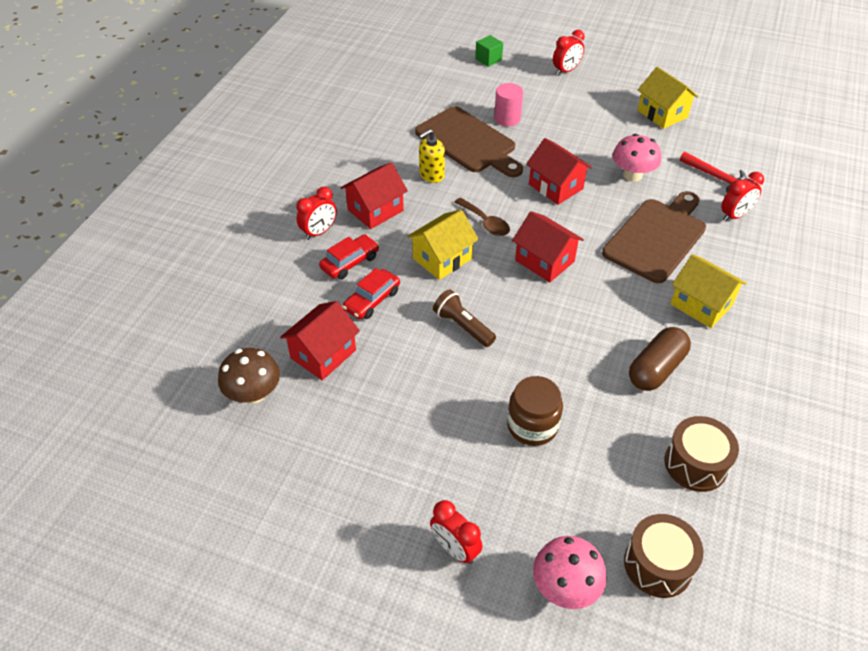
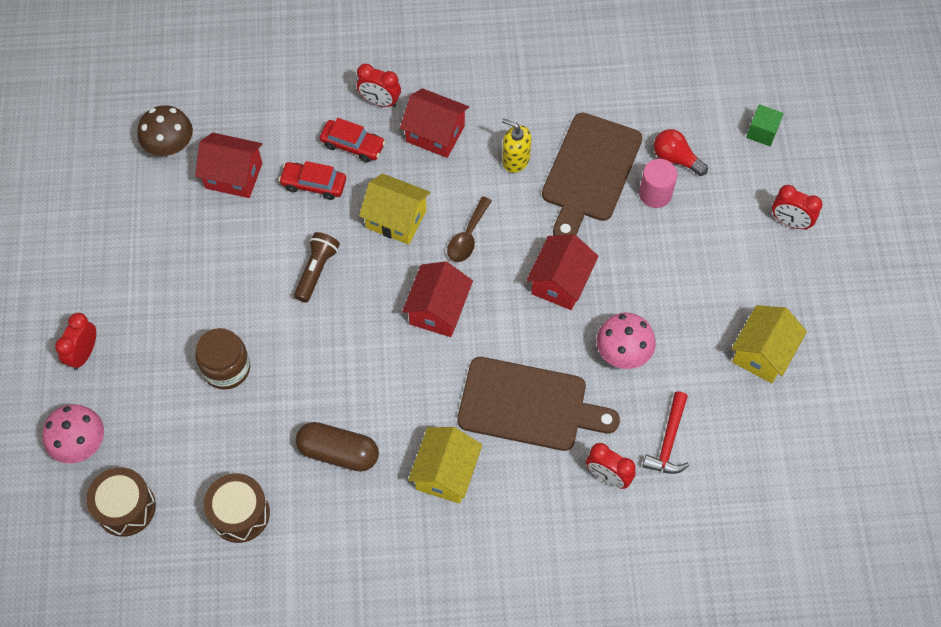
camera: 65 degrees right, 15 degrees up
(484, 100) = (675, 158): none -> red light bulb

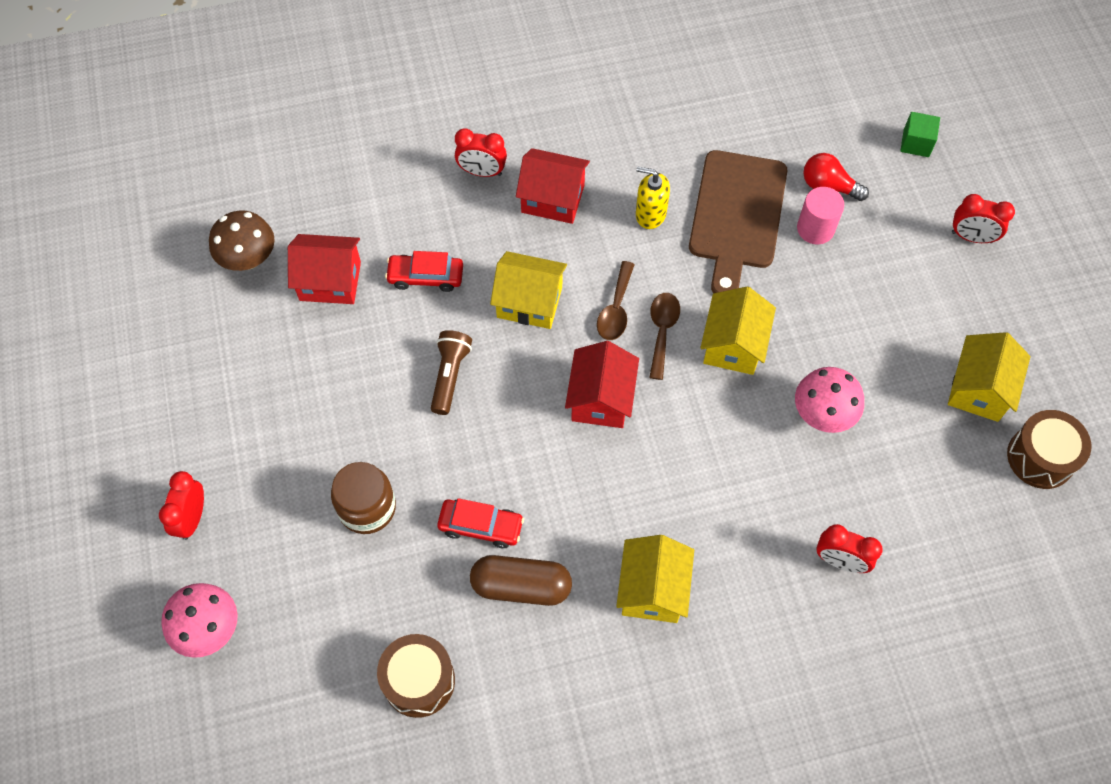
camera: 10 degrees left, 0 degrees up
(126, 507) = (278, 697): brown drum -> brown drum (1040, 457)
(352, 145) = (461, 225): red car -> red car (481, 526)
(502, 261) = (662, 331): none -> brown spoon
(528, 405) = (730, 492): brown cutting board -> none
(560, 282) = (733, 345): red house -> yellow house
(668, 441) = (899, 508): red hammer -> none

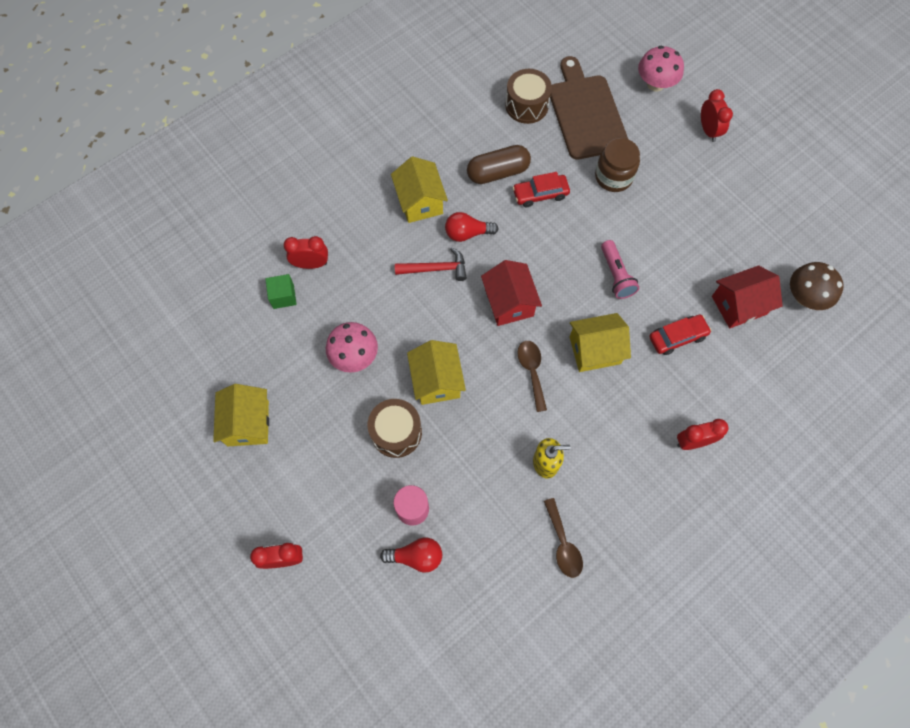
camera: 155 degrees right, 5 degrees up
(449, 376) = (616, 275): brown flashlight -> pink flashlight
(553, 198) = (626, 442): red house -> none
(609, 513) = (467, 233): none -> red light bulb
(662, 331) = (491, 369): brown spoon -> brown spoon (563, 544)
(673, 482) = (436, 269): none -> red hammer
(737, 215) = (478, 493): brown cutting board -> brown cutting board (586, 113)
(916, 143) = (356, 639): green cube -> green cube (283, 296)
(1040, 457) = (193, 389): brown drum -> brown drum (396, 432)

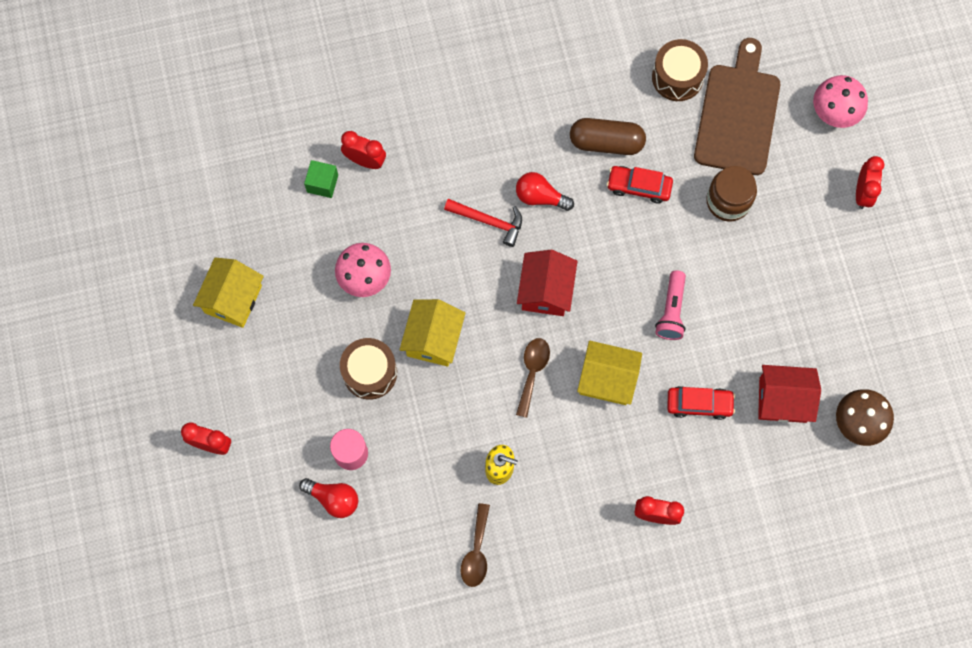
camera: 25 degrees right, 5 degrees up
(420, 202) = (508, 140): yellow house -> none

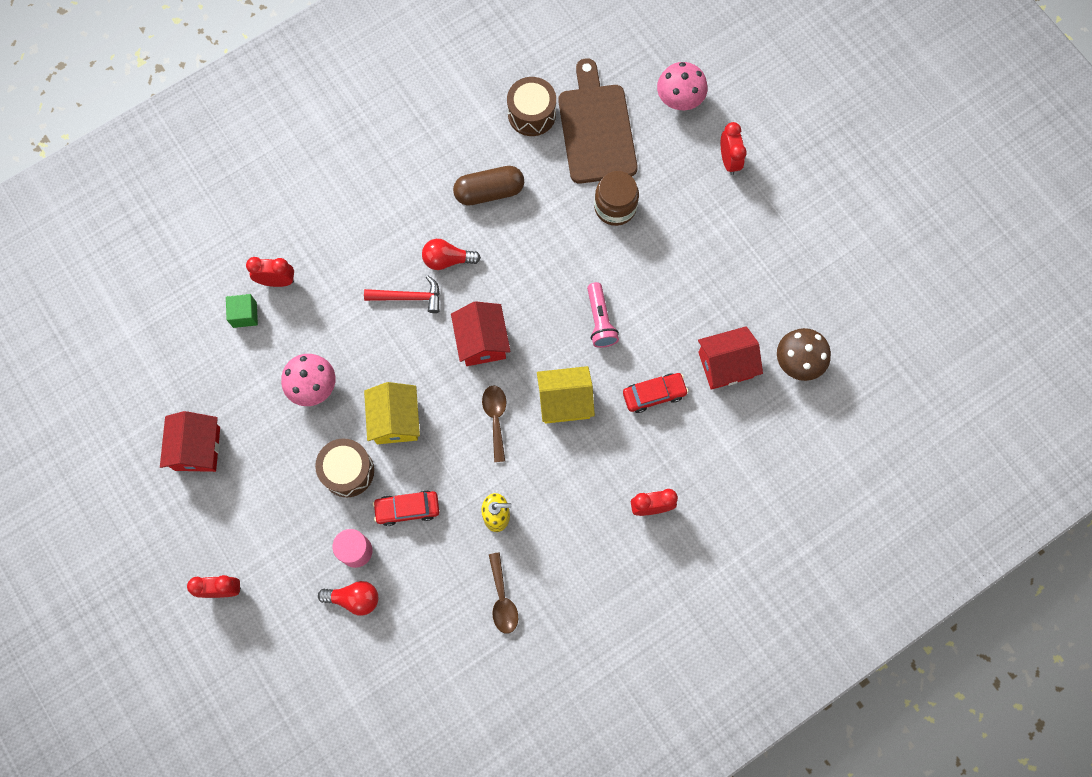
camera: 20 degrees left, 0 degrees up
(233, 299) = (197, 448): yellow house -> red house
(639, 186) = (532, 221): red car -> red car (407, 509)

